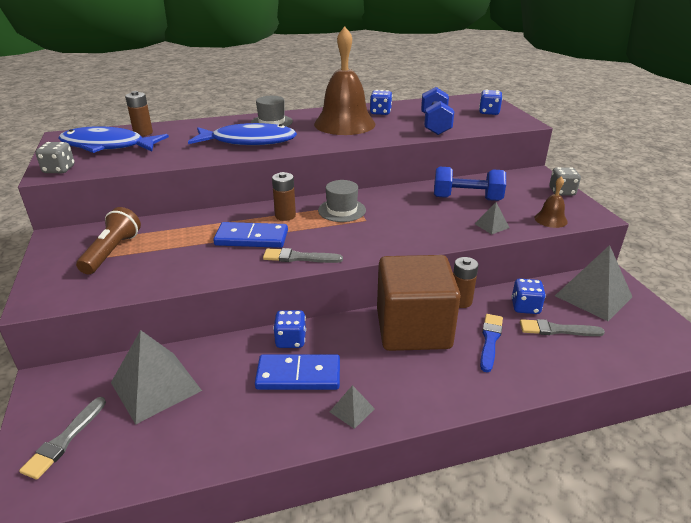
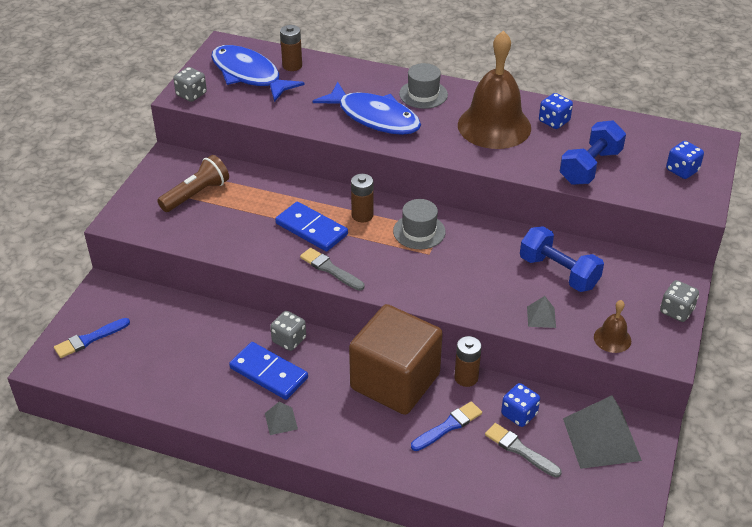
camera: 35 degrees right, 10 degrees up
(64, 440) = (89, 339): grey brush -> blue brush
(156, 386) = (168, 329): grey pyramid -> none
(290, 340) = (289, 340): blue dice -> grey dice

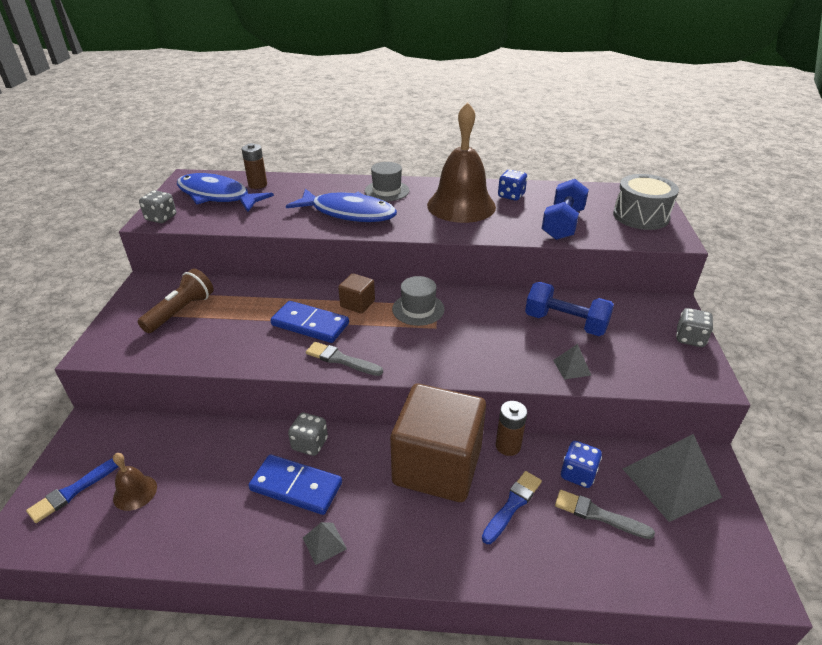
camera: 15 degrees left, 5 degrees down
(362, 215) = (357, 304): brown battery -> brown cube
(612, 338) = (649, 375): brown bell -> brown bell (135, 492)
(682, 170) = (640, 216): blue dice -> grey drum

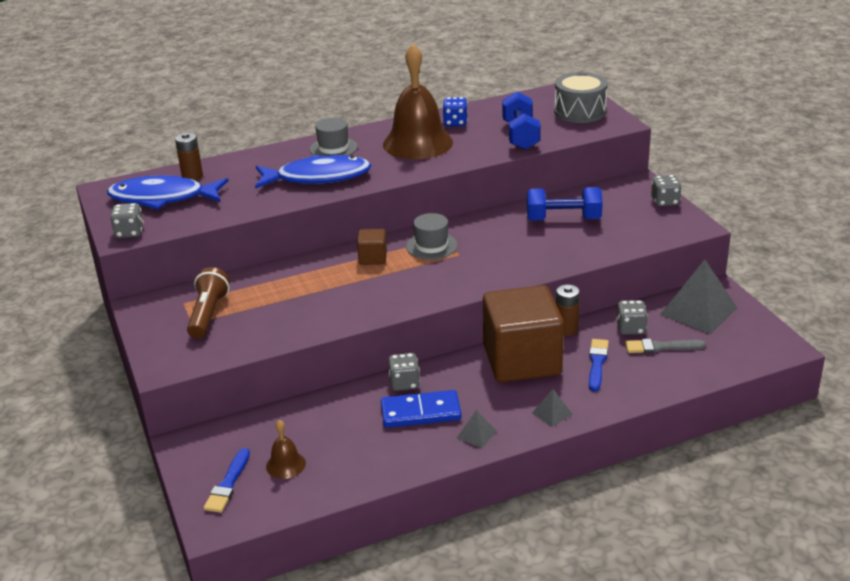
camera: 25 degrees left, 5 degrees down
(310, 324) = (346, 286): blue domino -> none
(341, 360) = (401, 301): grey brush -> none
(571, 367) = (591, 248): grey pyramid -> grey pyramid (552, 413)
(578, 474) = (630, 329): blue dice -> grey dice

